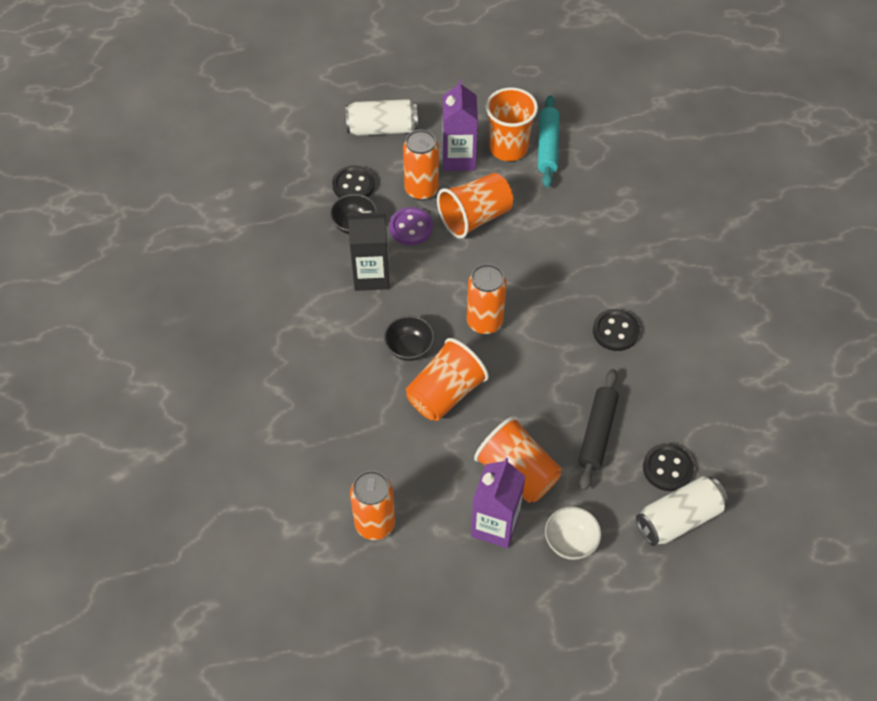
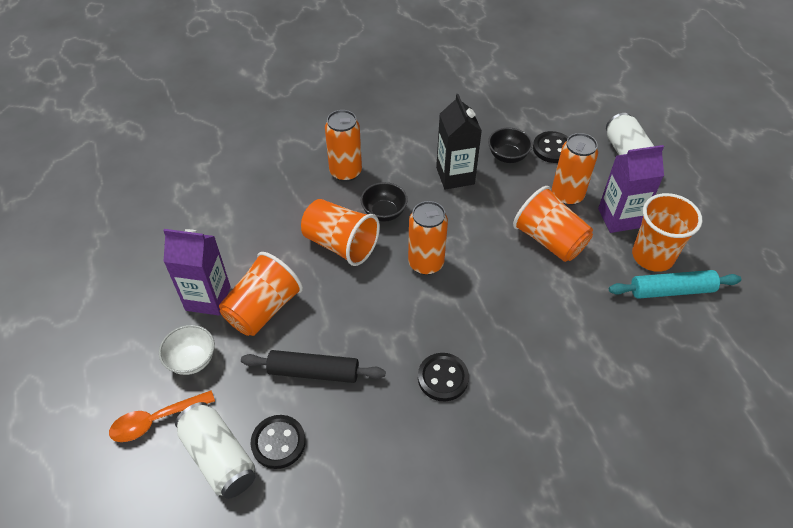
camera: 80 degrees right, 5 degrees down
(375, 524) = (208, 216): orange can -> orange can (345, 172)
(411, 227) = (519, 194): purple button -> none
(635, 575) = (156, 420): none -> orange spoon

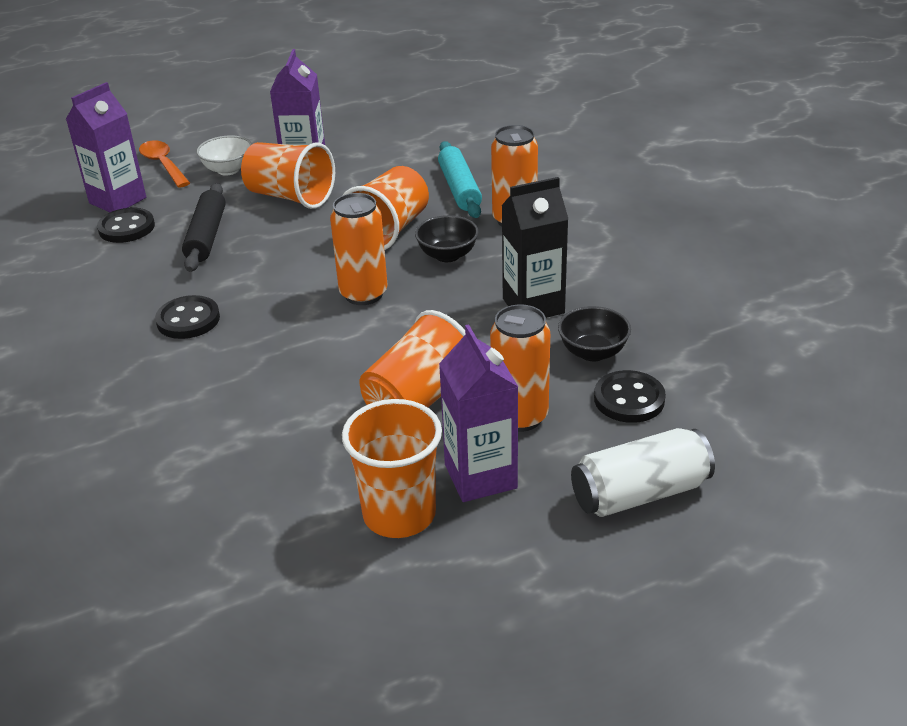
camera: 85 degrees right, 15 degrees down
(219, 457) = (117, 200): white can -> purple carton
(671, 290) = (327, 534): turquoise rolling pin -> turquoise rolling pin (459, 189)

